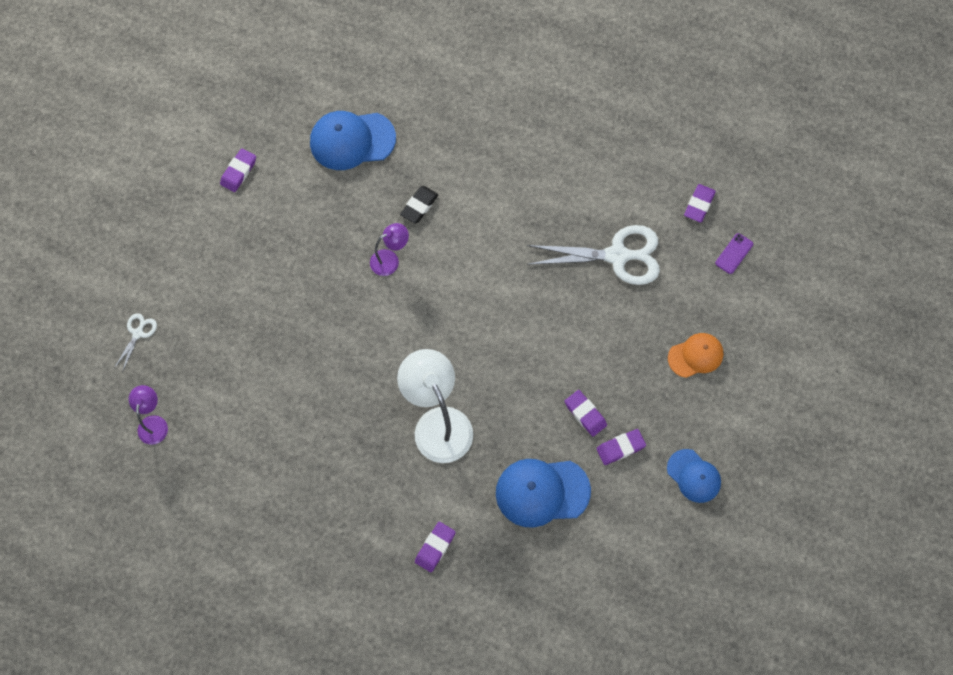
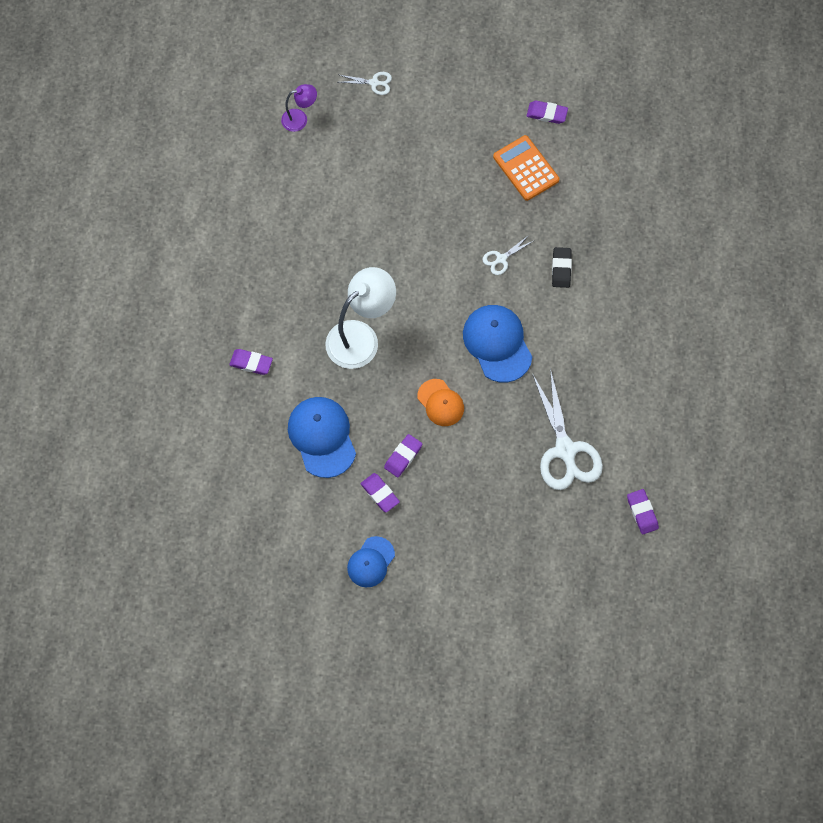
camera: 75 degrees right, 0 degrees up
(295, 209) = (526, 168): none -> orange calculator
(352, 140) = (608, 196): blue cap -> blue cap (497, 343)
(390, 260) = (501, 259): purple lamp -> white scissors
(419, 206) = (561, 269): black eraser -> black eraser turned 75 degrees clockwise
(695, 356) = (486, 540): orange cap -> orange cap (440, 403)
(699, 204) = (642, 512): purple eraser -> purple eraser turned 60 degrees clockwise
(734, 253) = (601, 555): purple phone -> none

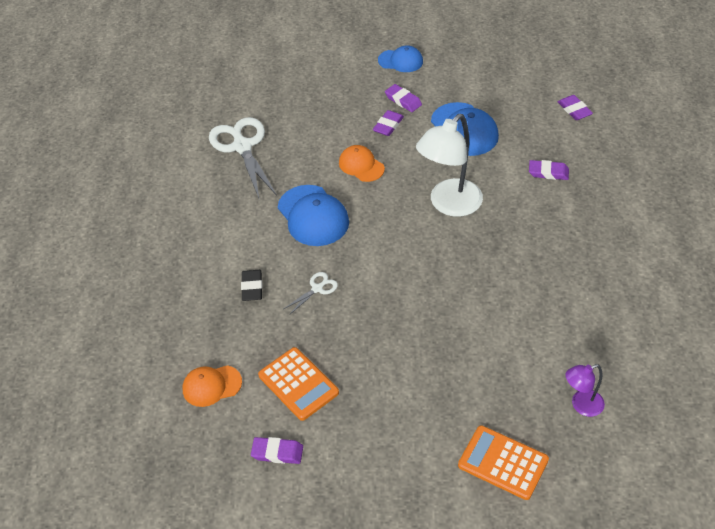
camera: 175 degrees right, 20 degrees down
(371, 562) = (400, 61): blue cap -> blue cap turned 75 degrees clockwise
(374, 83) = (503, 463): white scissors -> orange calculator
(598, 177) = (211, 386): none -> orange cap
(642, 512) = (174, 115): purple eraser -> purple eraser (574, 110)

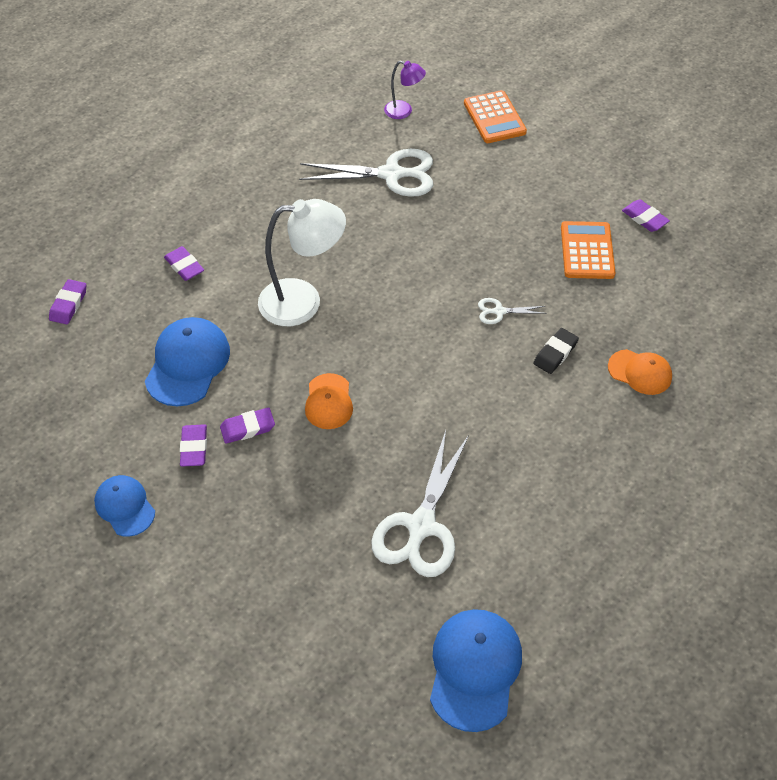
camera: 140 degrees left, 5 degrees up
(211, 386) = (659, 295): orange cap -> orange cap (640, 372)
(313, 216) = (432, 382): blue cap -> blue cap (474, 669)
(513, 336) = (391, 174): none -> white scissors

